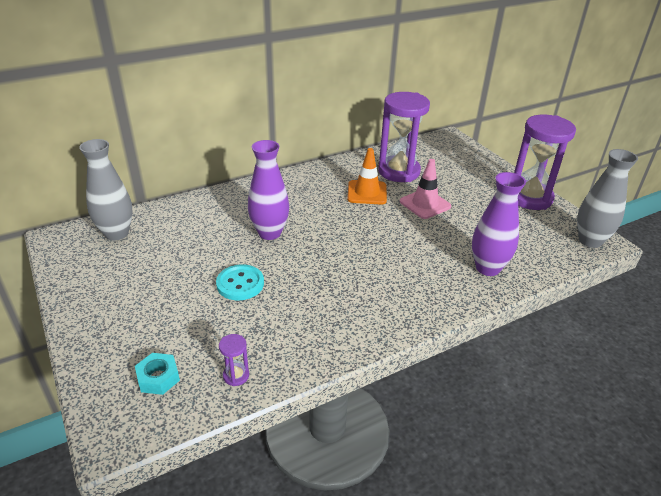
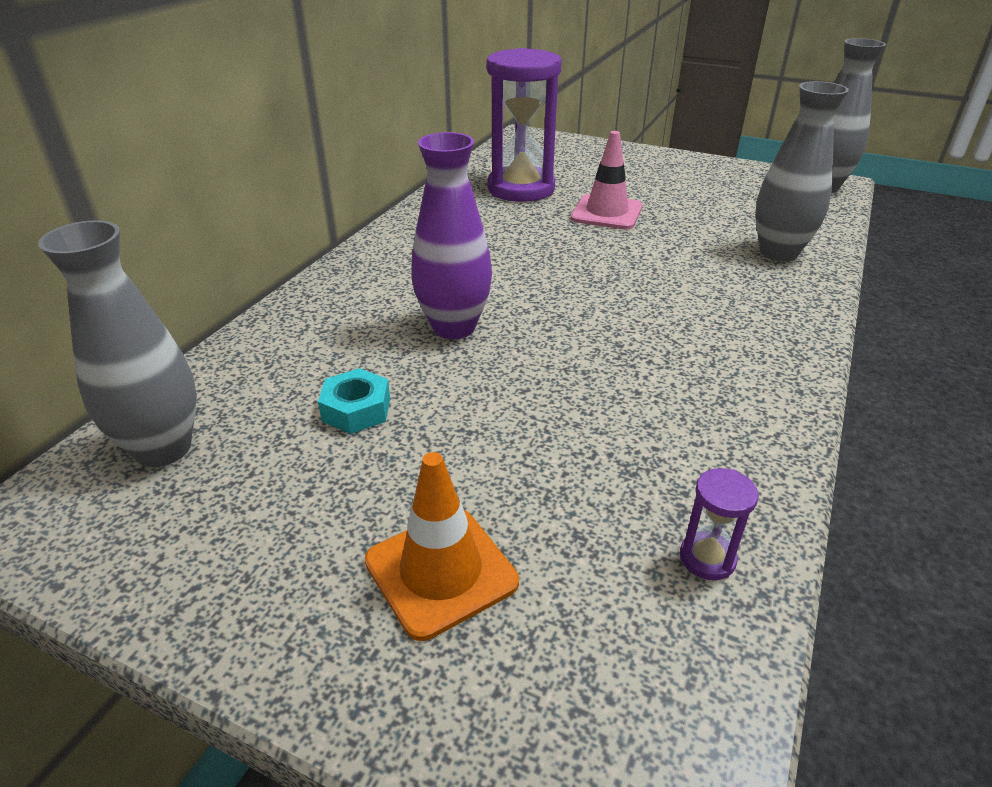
camera: 35 degrees left, 0 degrees up
(158, 378) = (594, 651): turquoise nut -> turquoise nut (356, 409)
(240, 284) = (512, 418): turquoise button -> none
(367, 192) = (516, 225): orange traffic cone -> orange traffic cone (441, 571)
(487, 268) = (778, 252): purple vase -> grey vase
(530, 198) = (704, 167): purple hourglass -> none

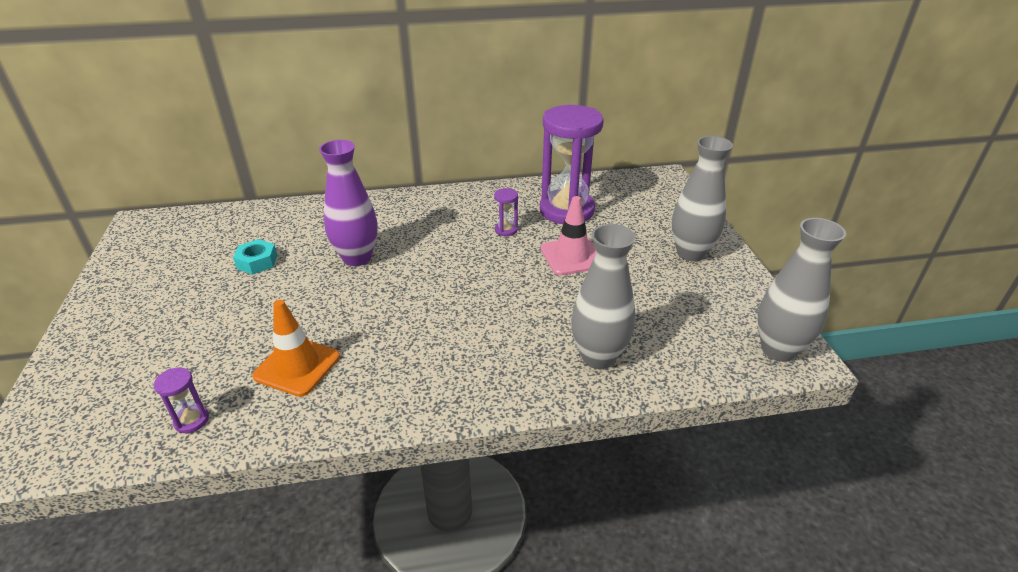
camera: 55 degrees right, 0 degrees up
(163, 448) = (198, 228): grey vase -> grey vase (690, 253)
(441, 571) = (148, 336): orange traffic cone -> orange traffic cone (297, 366)
(516, 226) = (506, 230): none -> purple hourglass

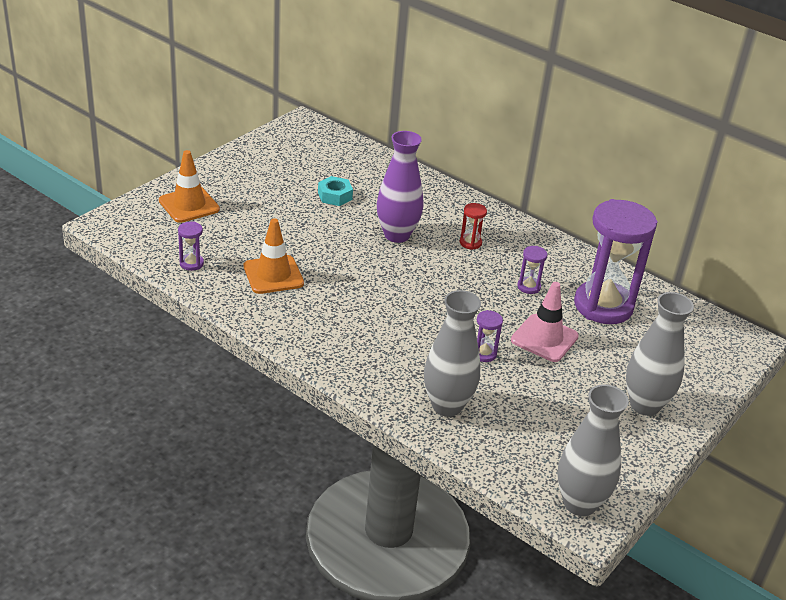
camera: 45 degrees right, 0 degrees up
(108, 365) = (189, 205): none -> orange traffic cone
(420, 227) = (470, 243): none -> red hourglass
(556, 297) = (484, 354): none -> purple hourglass

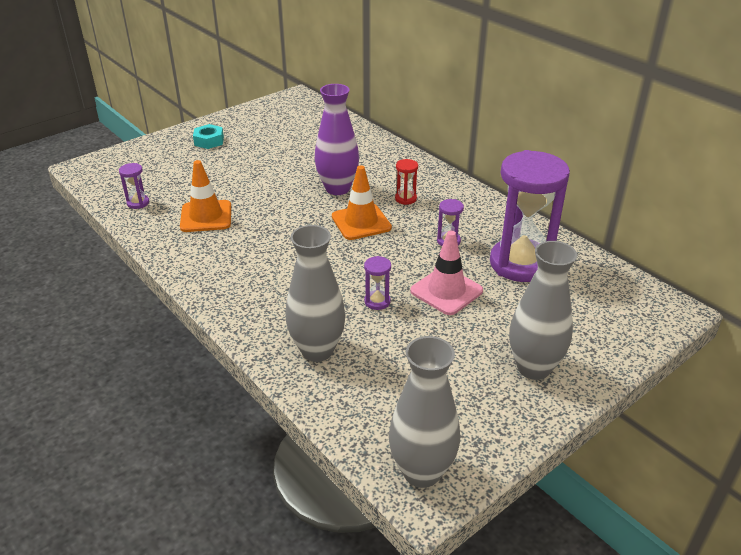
camera: 15 degrees right, 0 degrees up
(189, 205) = (162, 156): orange traffic cone -> orange traffic cone (361, 222)
(335, 196) = (295, 154): turquoise nut -> turquoise nut (209, 141)

